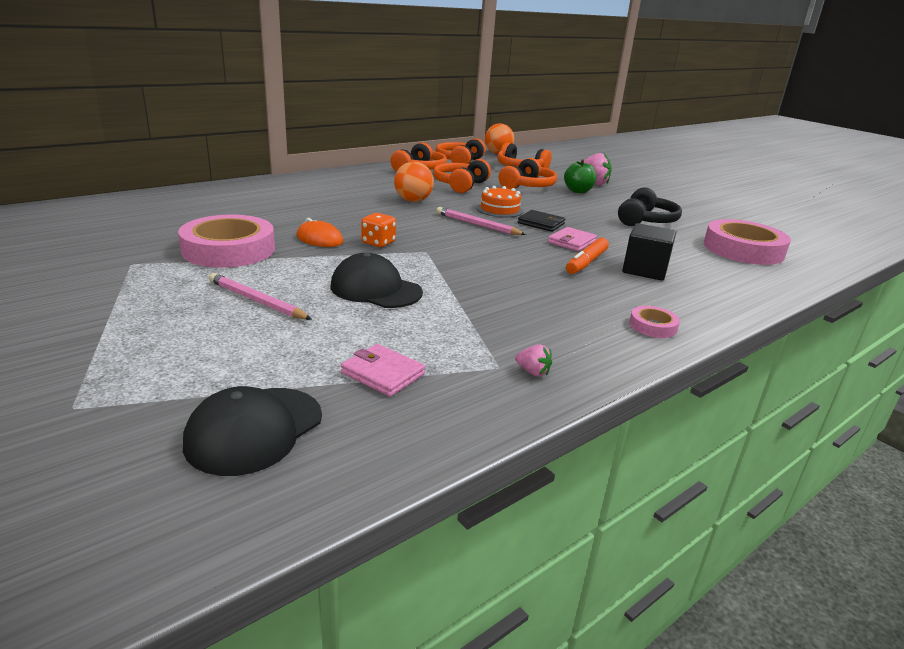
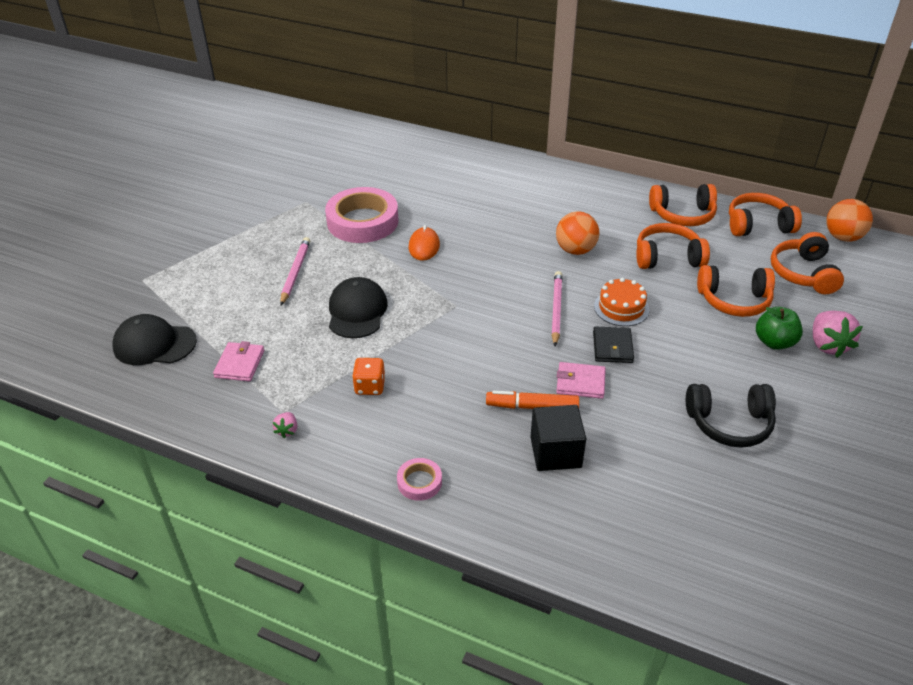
camera: 65 degrees right, 15 degrees up
(378, 243) = (447, 275): orange dice -> orange dice (370, 386)
(743, 249) = (722, 529): pink tape -> none

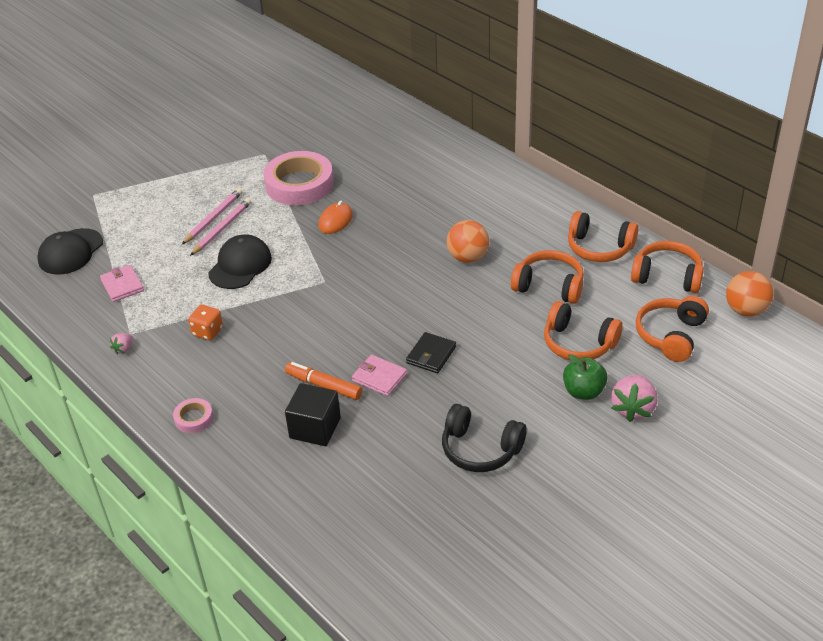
camera: 25 degrees right, 0 degrees up
(154, 344) = (70, 252): black cap -> black cap turned 90 degrees counterclockwise
(239, 364) = (122, 285): pink wallet -> pink wallet turned 60 degrees counterclockwise
(556, 309) = (408, 308): pink pencil -> pink pencil (222, 228)
(621, 308) = (467, 322): orange cake -> none

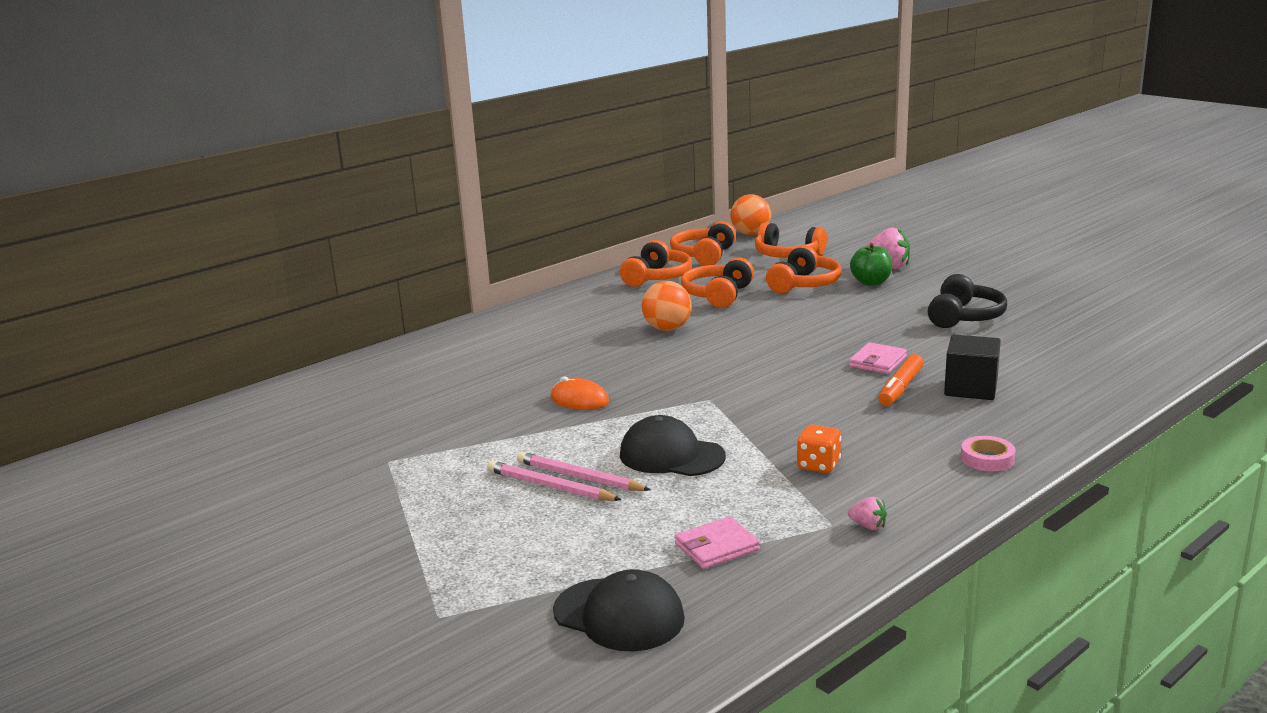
camera: 90 degrees left, 20 degrees down
(299, 184) = (484, 428): pink tape -> none
(431, 355) = (835, 340): black wallet -> none

